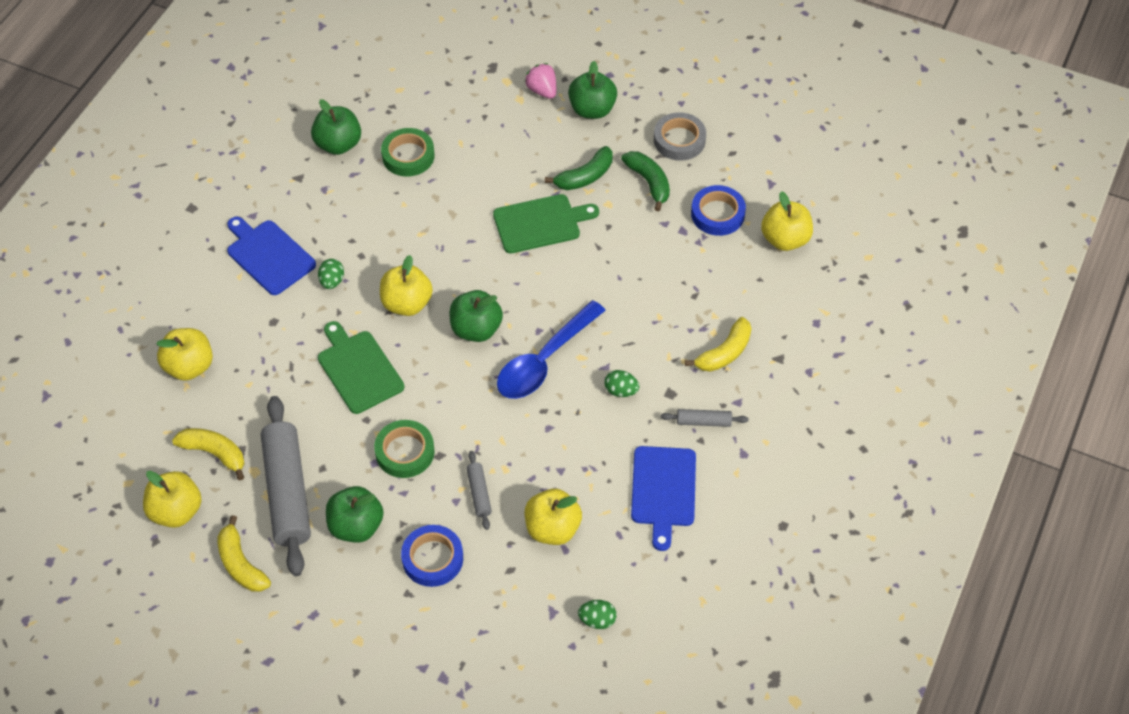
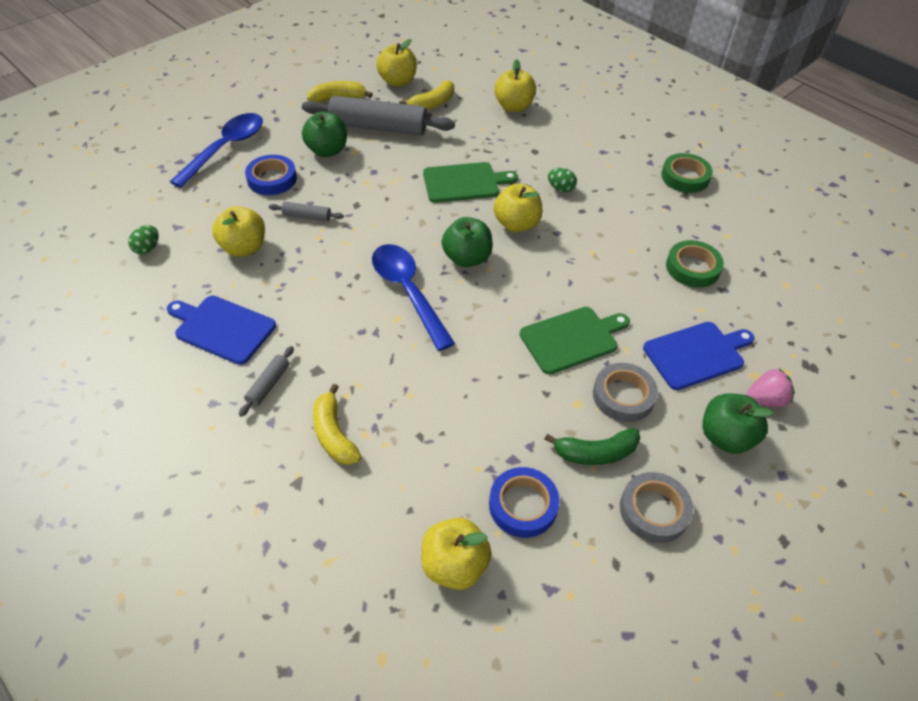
camera: 110 degrees right, 5 degrees down
(268, 255) = (603, 162): blue cutting board -> blue cutting board (696, 354)
(338, 144) = (719, 227): green apple -> none
(397, 639) = (226, 148): none -> blue spoon
(405, 452) = (372, 188): green tape -> green tape (685, 177)
(540, 223) = (572, 339): green cutting board -> green cutting board turned 120 degrees counterclockwise
(585, 176) = (623, 396): green banana -> grey tape
(621, 391) = (343, 334): green egg -> none

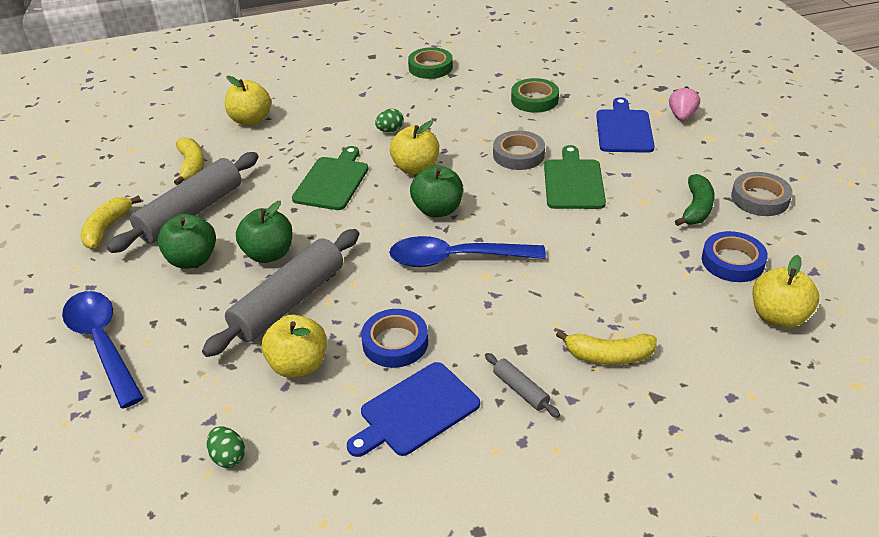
camera: 60 degrees left, 10 degrees down
(272, 179) = (200, 315): blue tape -> blue tape (395, 343)
(307, 216) = (289, 302): grey rolling pin -> grey rolling pin, size x2.27
(397, 81) = (127, 178): yellow apple -> none
(623, 396) = (647, 176): grey tape -> grey tape (518, 155)
(725, 437) = (707, 144): green apple -> green apple (269, 254)

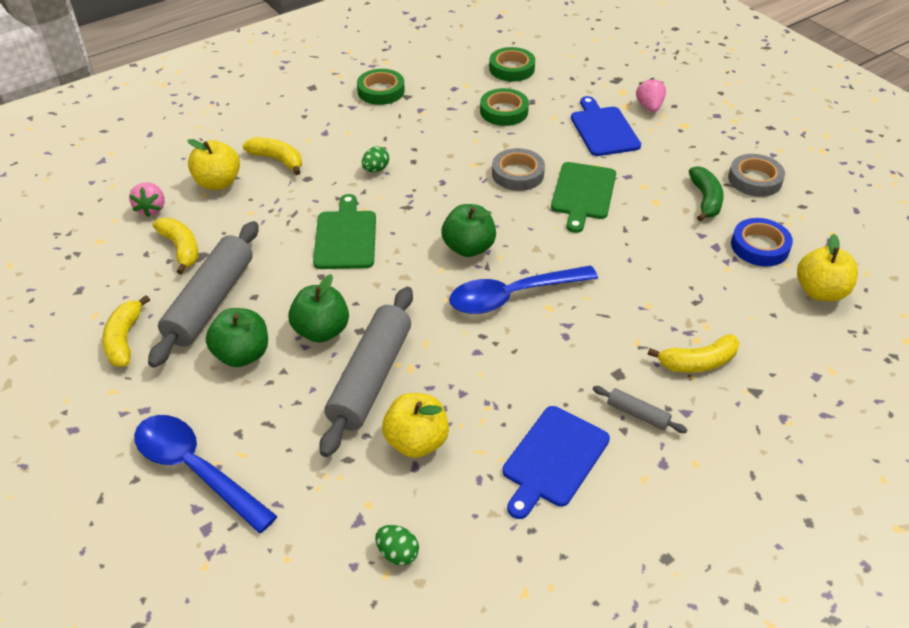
camera: 20 degrees left, 5 degrees up
(186, 131) = (151, 209): none -> pink strawberry
(310, 110) = (277, 160): none -> yellow banana
(395, 343) = (499, 395): blue tape -> none
(416, 168) = (424, 207): yellow apple -> none
(562, 65) = (511, 68): none -> green tape
(573, 182) = (583, 193): green cutting board -> green cutting board turned 150 degrees counterclockwise

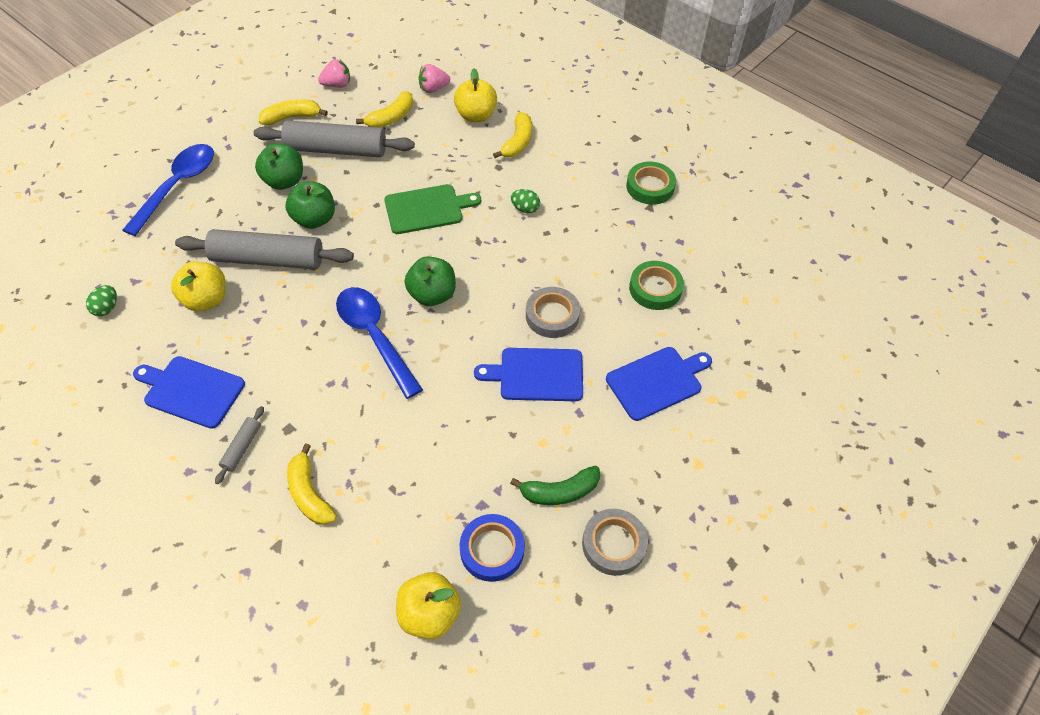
camera: 75 degrees right, 10 degrees up
(511, 68) = (739, 283): green tape -> none
(583, 193) = (537, 375): green cutting board -> blue cutting board
(649, 107) = (720, 424): pink strawberry -> pink strawberry (337, 85)

